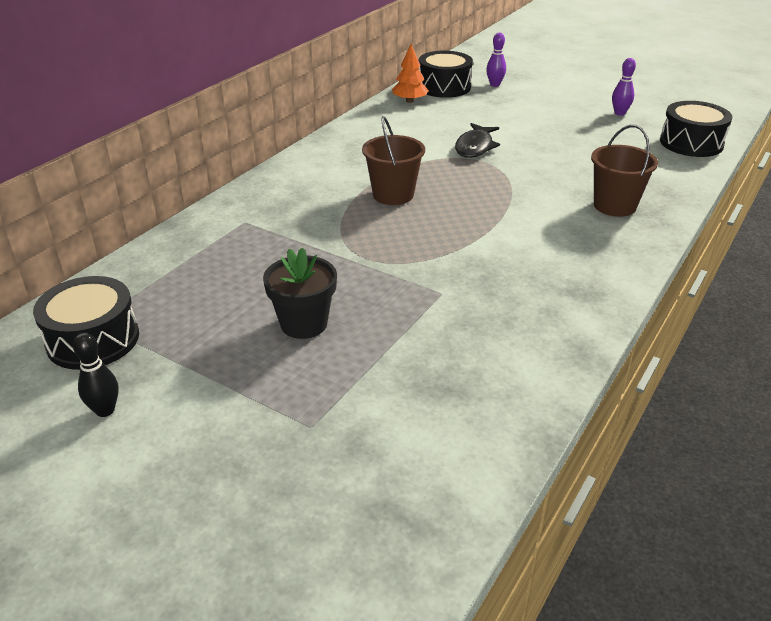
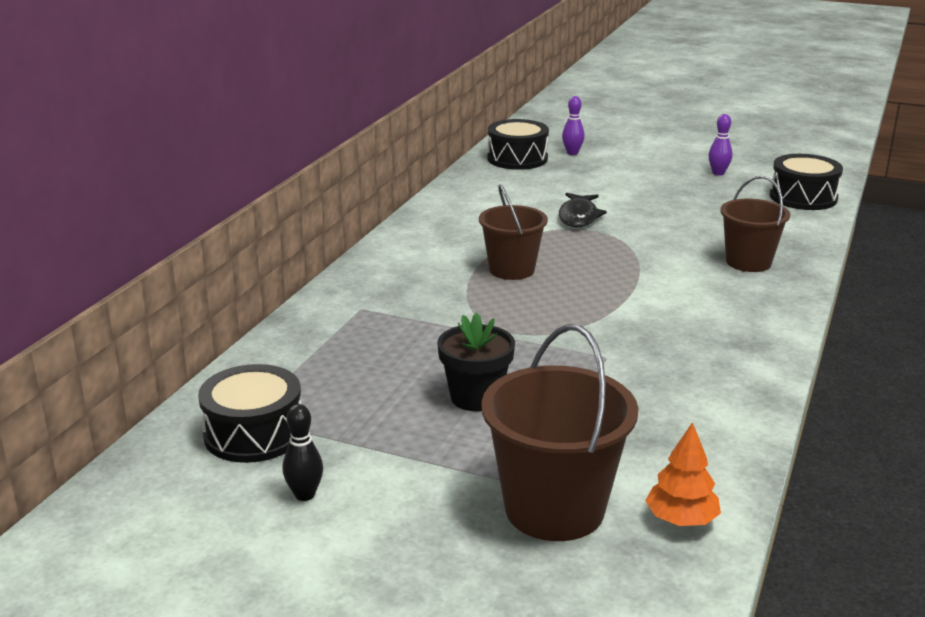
camera: 10 degrees left, 10 degrees down
(323, 456) = (554, 509): none -> brown bucket
(409, 101) = (485, 175): orange tree -> orange tree (681, 520)

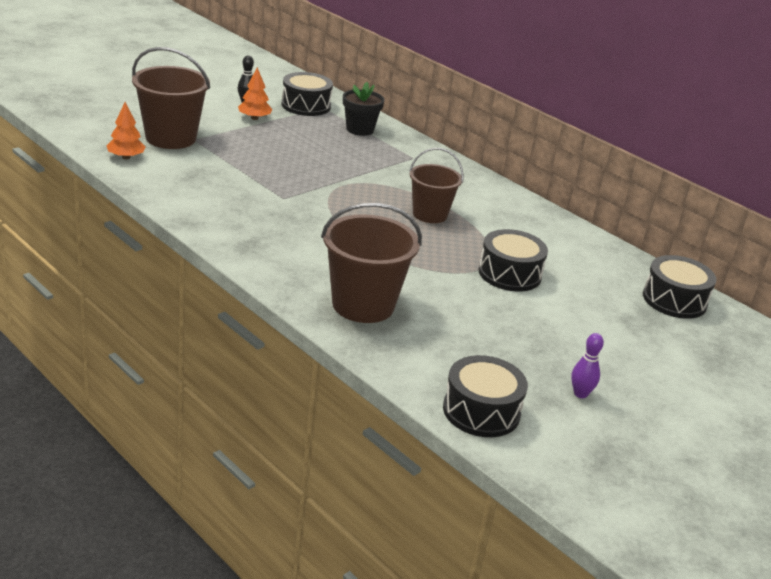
camera: 110 degrees right, 5 degrees up
(369, 462) = (254, 118): none -> orange tree
(475, 397) = (281, 153): black flower pot -> black flower pot (360, 129)
(572, 153) = (681, 335): purple bowling pin -> none
(579, 217) = (509, 274): black fish -> black drum
(748, 262) = (363, 305): brown bucket -> brown bucket, size x1.53

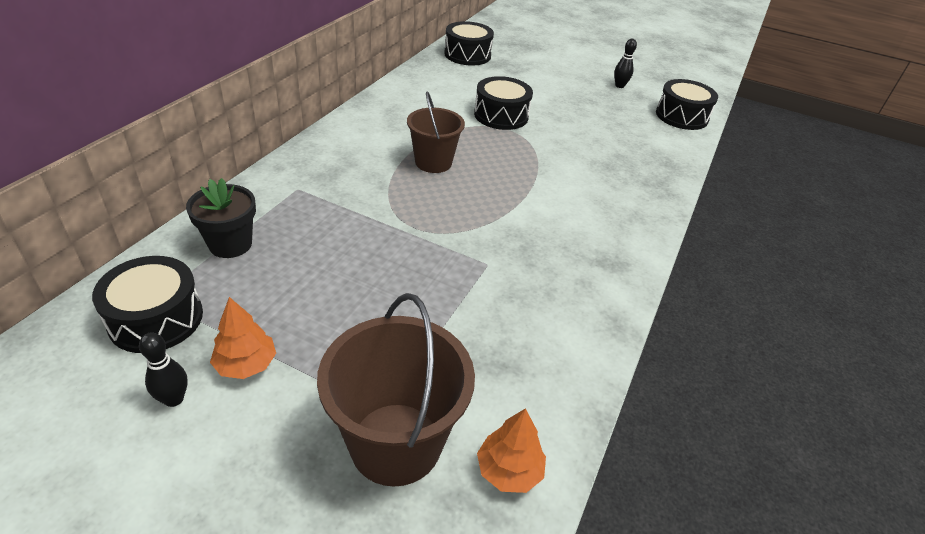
camera: 110 degrees left, 10 degrees up
(363, 305) = (626, 176): brown bucket -> none
(580, 394) = (619, 86): purple bowling pin -> black bowling pin

